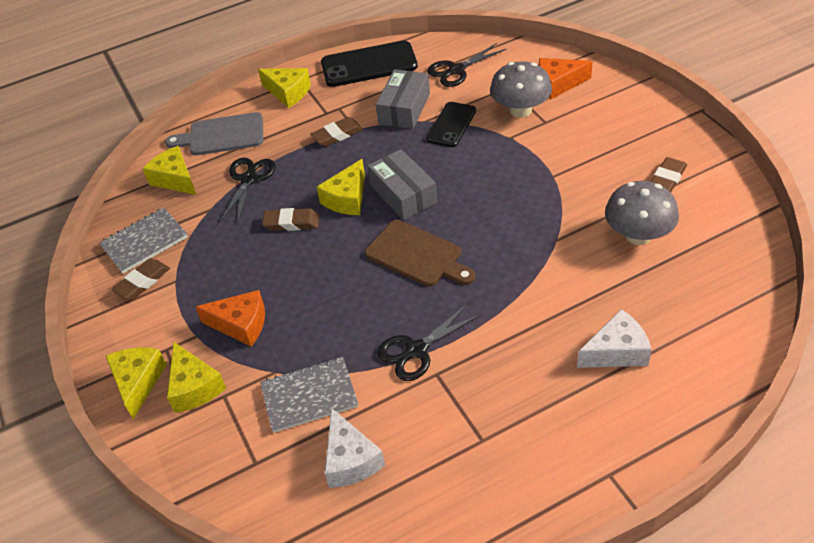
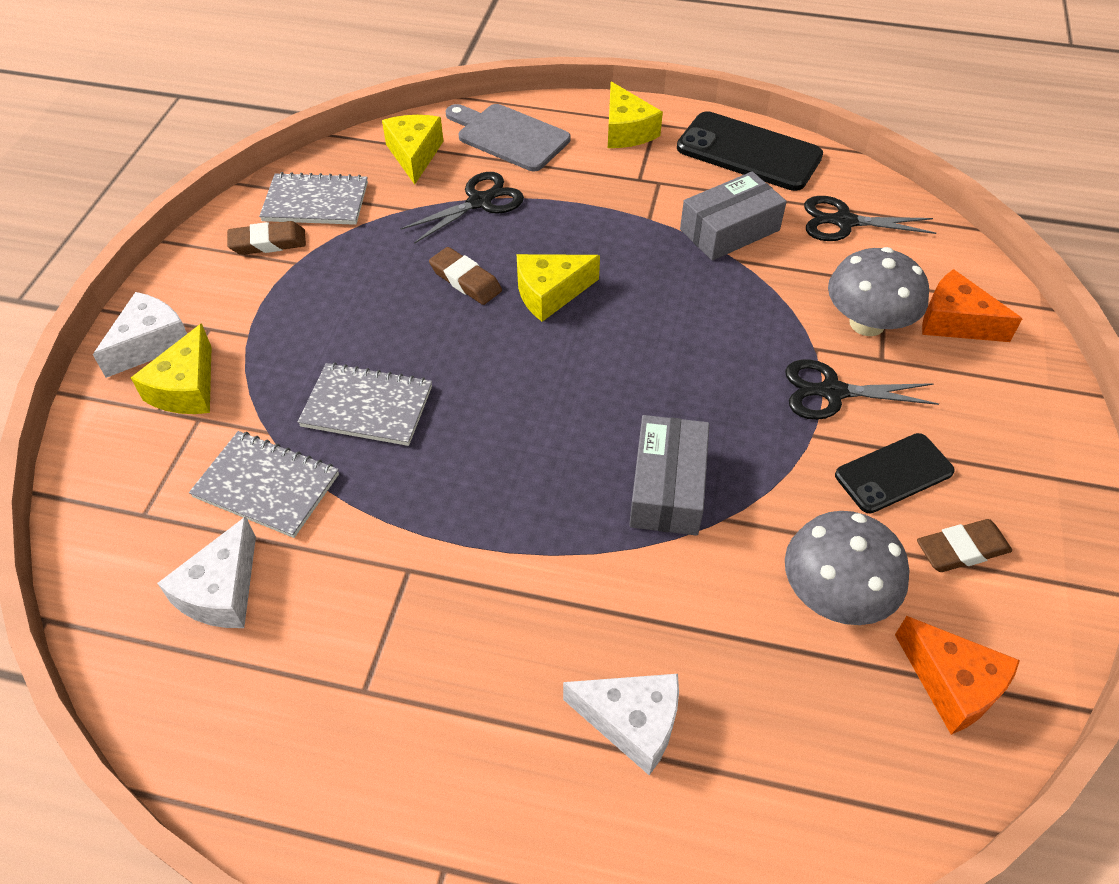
camera: 35 degrees right, 5 degrees up
(138, 382) = (151, 343): yellow cheese -> white cheese
(241, 325) = (296, 355): orange cheese -> orange cheese (952, 684)
(316, 319) = (367, 407): none -> grey notebook
(337, 135) = (622, 213): brown eraser -> none
(403, 194) = (614, 331): grey box -> grey box (667, 487)
(416, 350) = (420, 525): black scissors -> black scissors (832, 392)
(417, 255) = (547, 414): brown cutting board -> none
(451, 125) = (761, 285): black phone -> black phone (893, 473)

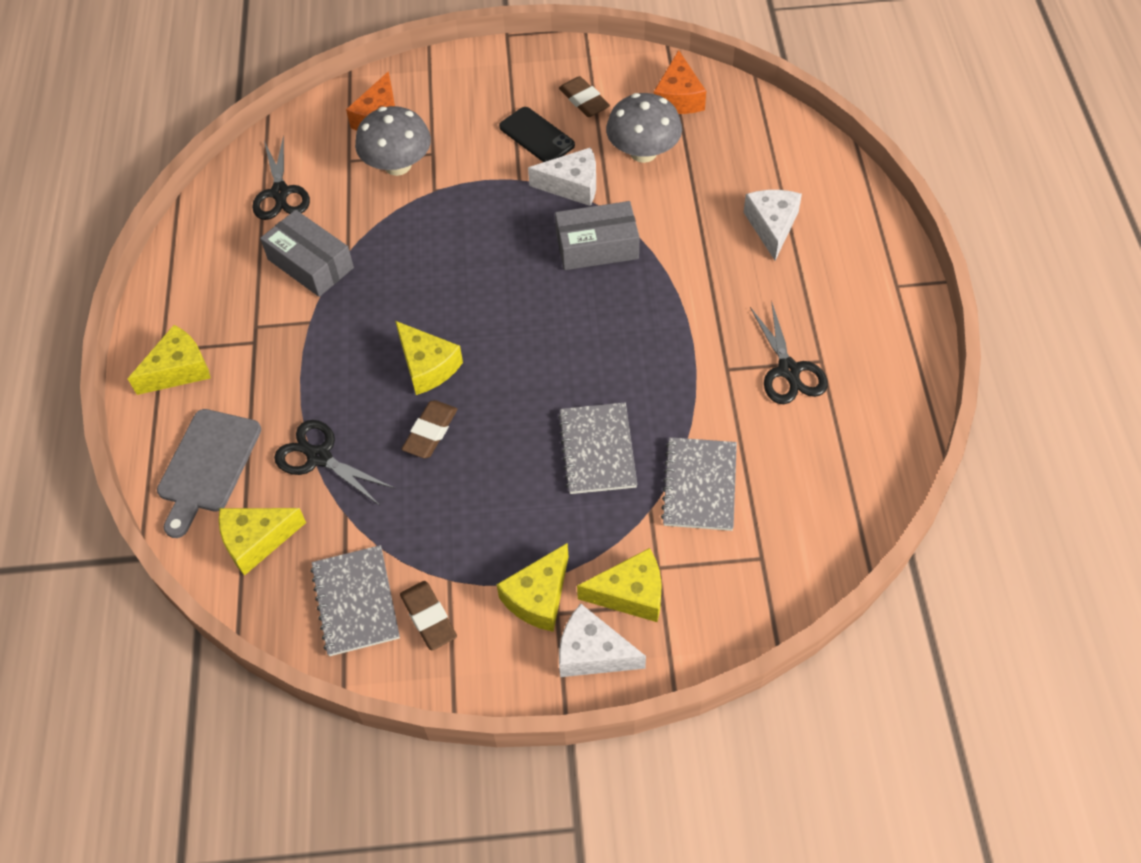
camera: 105 degrees left, 5 degrees up
(222, 591) = (795, 472): white cheese -> white cheese (572, 185)
(234, 319) = (538, 597): none -> yellow cheese
(748, 152) = (195, 270): black phone -> none
(832, 392) = (475, 175): black scissors -> black scissors (788, 370)
(952, 684) = (678, 97): orange cheese -> orange cheese turned 150 degrees clockwise

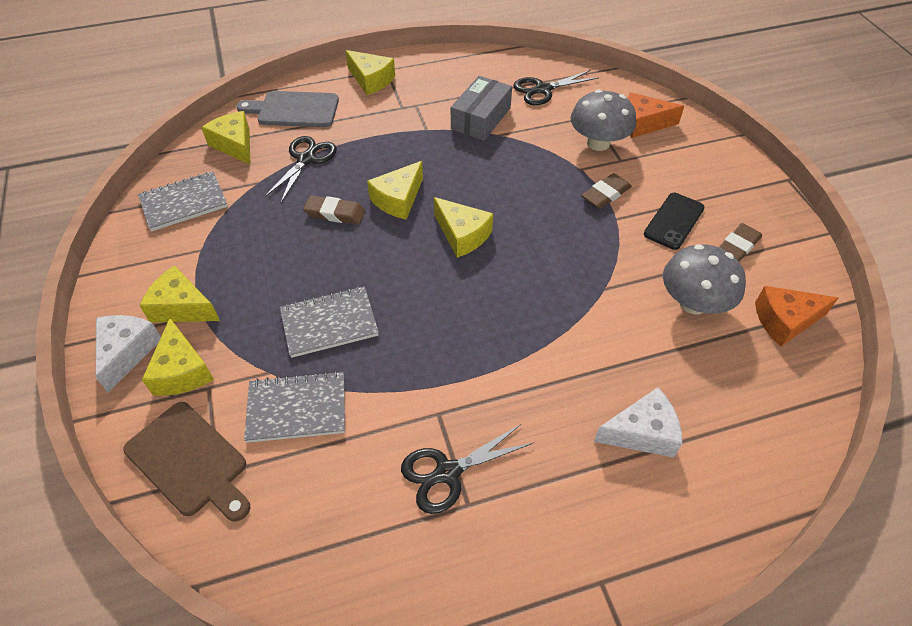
camera: 75 degrees right, 5 degrees down
(429, 617) = (168, 244): brown eraser -> brown eraser (605, 194)
(503, 314) = (462, 235): none -> yellow cheese
(572, 185) = (625, 256): white cheese -> none
(597, 246) = (559, 286): grey box -> none
(744, 582) = (189, 461): none -> brown cutting board

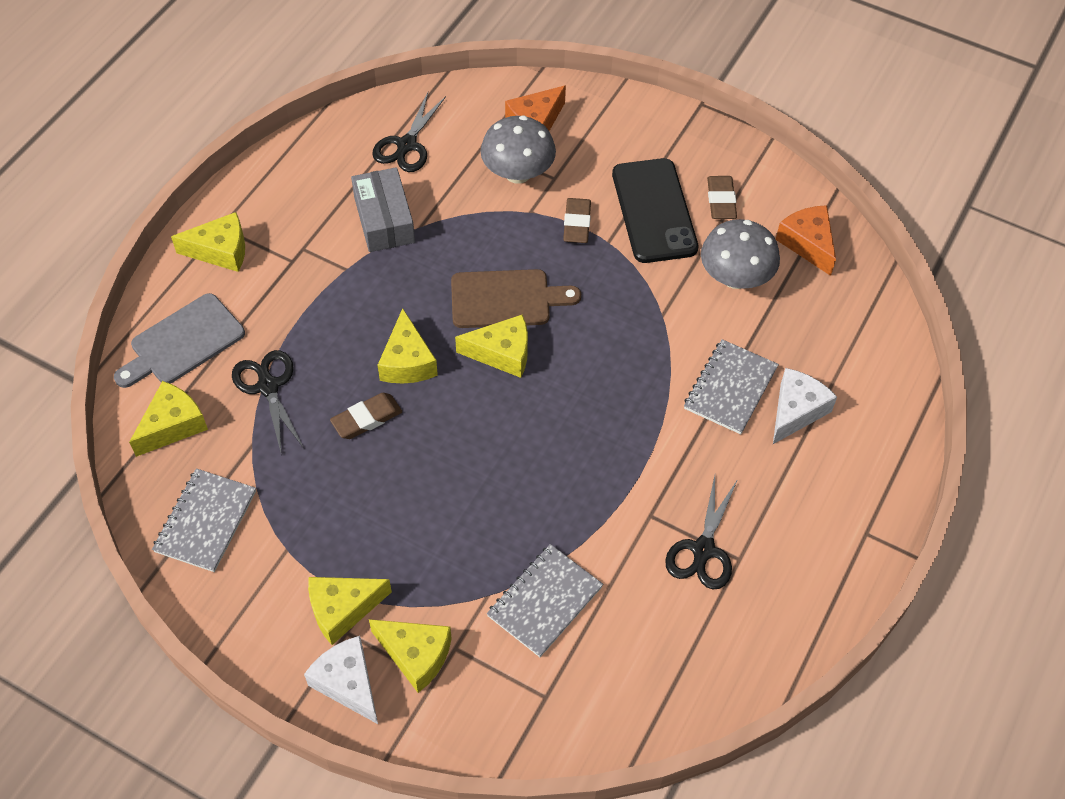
camera: 45 degrees left, 5 degrees up
(189, 461) = (514, 708): brown cutting board -> brown cutting board (506, 299)
(235, 145) = (172, 425): yellow cheese -> yellow cheese turned 120 degrees clockwise
(329, 323) = (486, 517): grey notebook -> grey notebook (730, 388)
(674, 221) = (654, 211): black phone -> black phone, size x1.60
(785, 321) = (808, 244): orange cheese -> orange cheese turned 120 degrees clockwise

